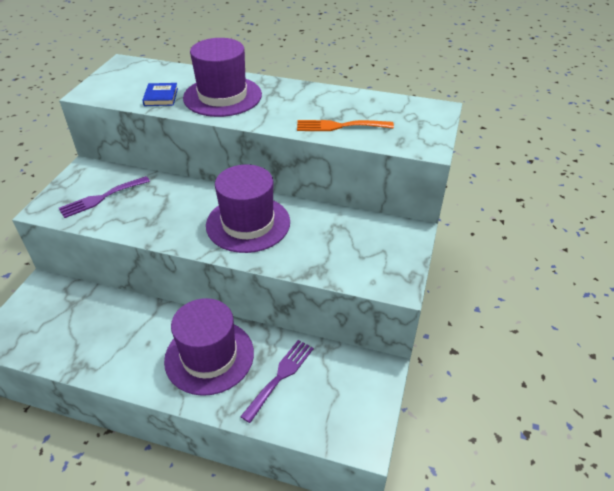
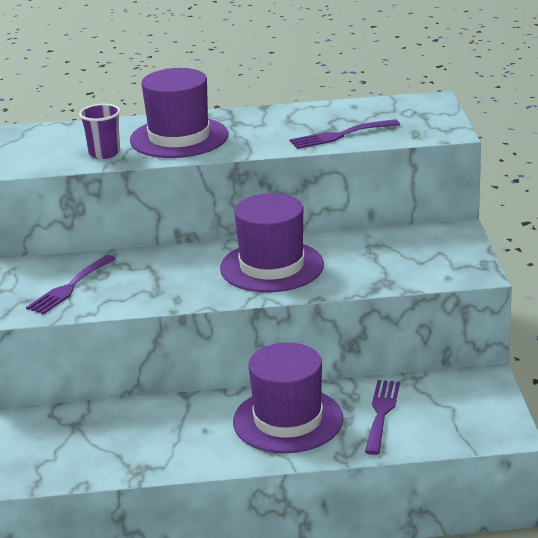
camera: 20 degrees left, 15 degrees down
(161, 97) = (104, 153): blue book -> purple cup
(339, 126) = (340, 135): orange fork -> purple fork

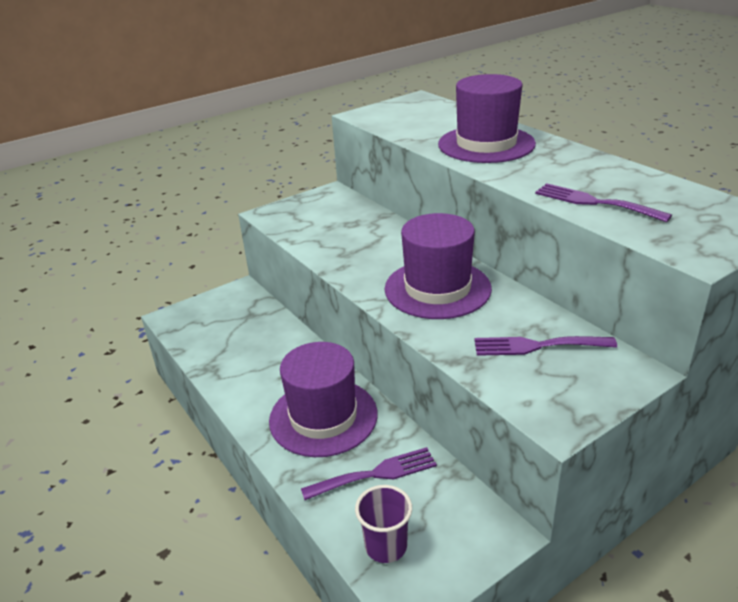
camera: 60 degrees right, 5 degrees up
(69, 287) = (322, 220): purple fork -> purple fork (536, 346)
(104, 153) = (423, 131): purple cup -> purple cup (386, 546)

